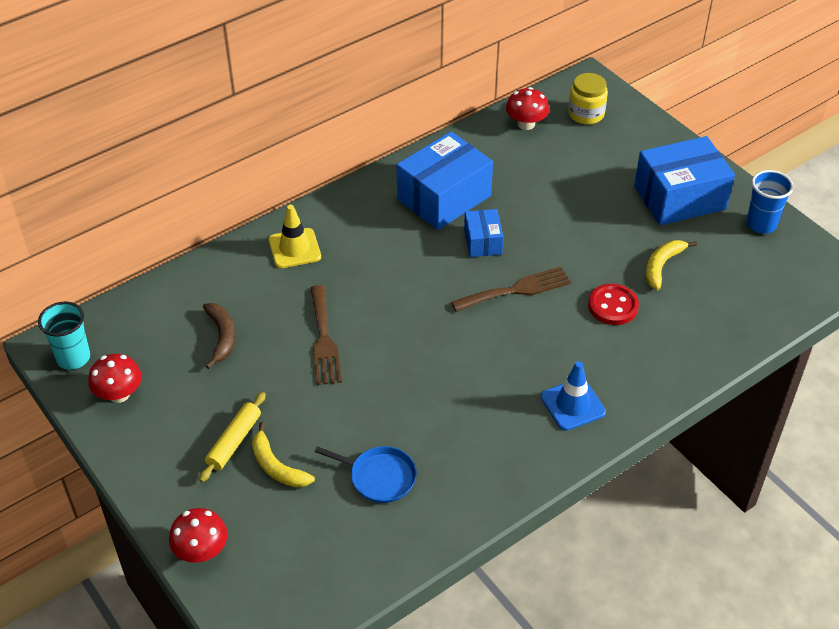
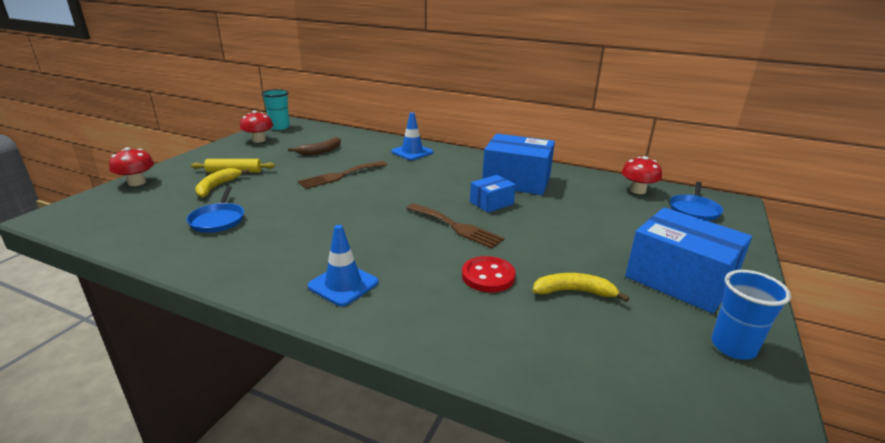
camera: 60 degrees right, 20 degrees down
(294, 248) = (412, 152): yellow traffic cone -> blue traffic cone
(586, 114) = (694, 210): yellow jar -> blue pan

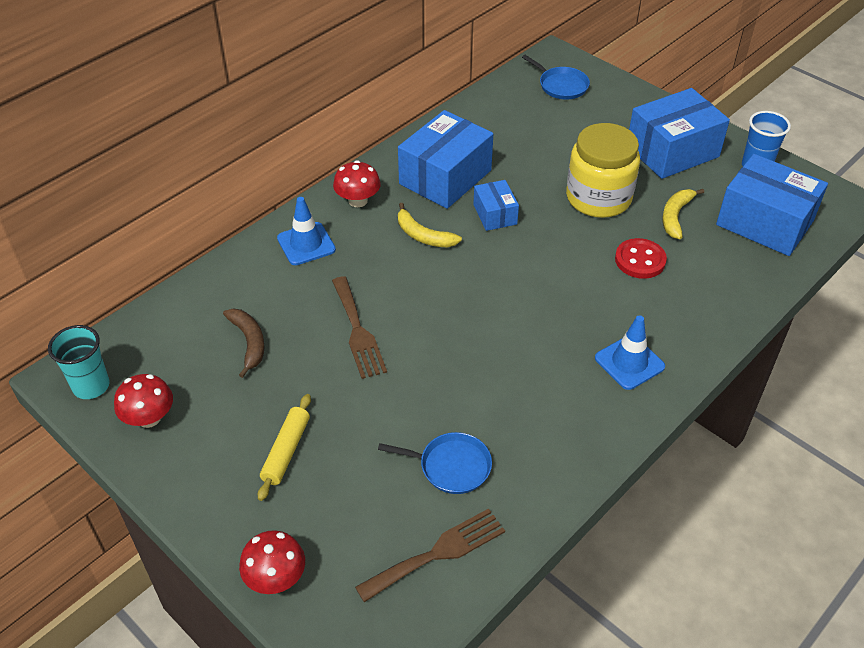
camera: 70 degrees left, 20 degrees up
(217, 187) = (338, 471): yellow banana -> yellow banana (423, 235)
(456, 227) = (541, 257): brown fork -> brown fork (437, 553)
(557, 245) = (598, 198): none -> yellow jar
(629, 363) = (764, 223): none -> blue box
(637, 190) = (506, 100): red mushroom -> red mushroom (358, 200)

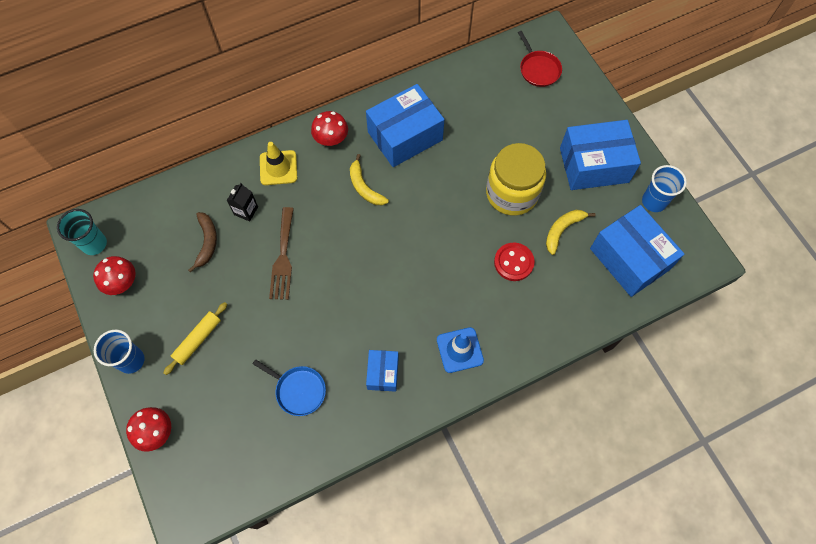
camera: 20 degrees right, 20 degrees up
(201, 503) = (131, 360): none -> blue cup
(285, 296) = (246, 211): none -> black carton
(306, 244) = (278, 168): blue traffic cone -> yellow traffic cone
(437, 553) = (261, 452): brown fork -> none
(495, 214) = (425, 184): blue box -> blue box (383, 373)
(561, 85) = (538, 69): blue pan -> red pan

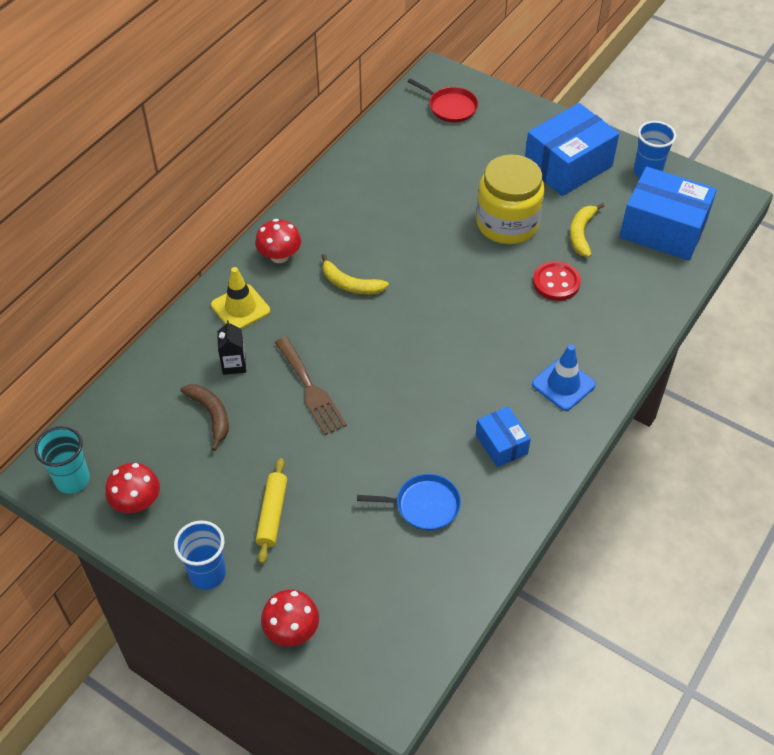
camera: 30 degrees left, 15 degrees down
(405, 136) = (358, 220): blue box -> none

